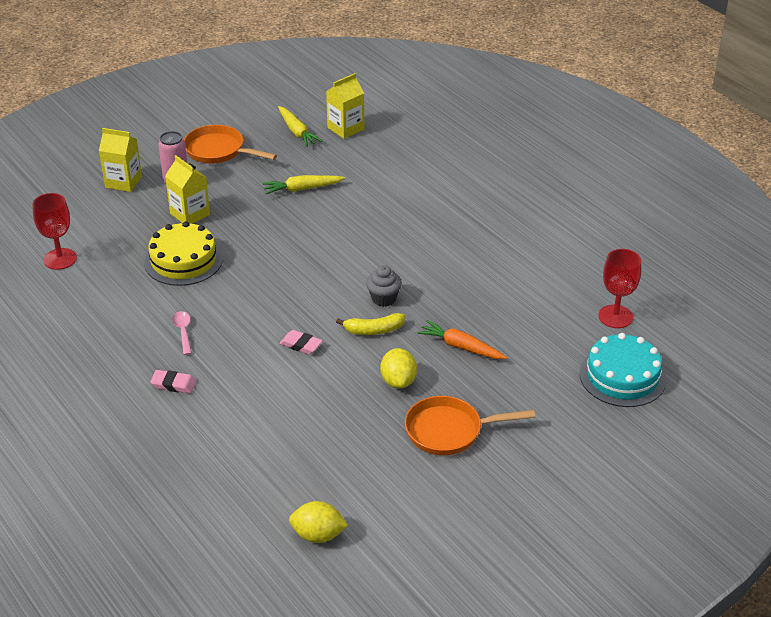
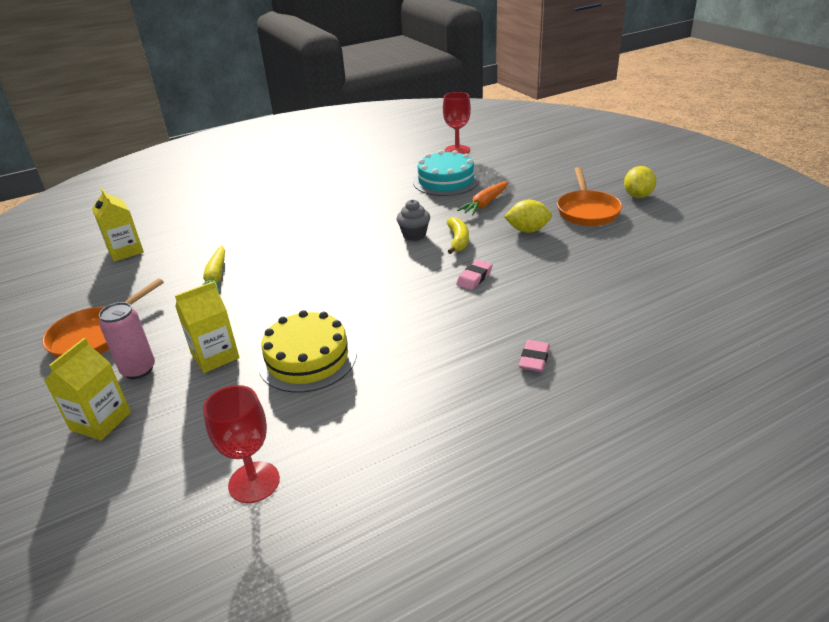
camera: 80 degrees left, 5 degrees down
(183, 332) = (442, 354): pink spoon -> none
(297, 132) = (105, 280): yellow carrot -> none
(318, 535) = (729, 269): yellow lemon -> yellow lemon (638, 195)
(622, 376) = (522, 151): turquoise cake -> turquoise cake (446, 181)

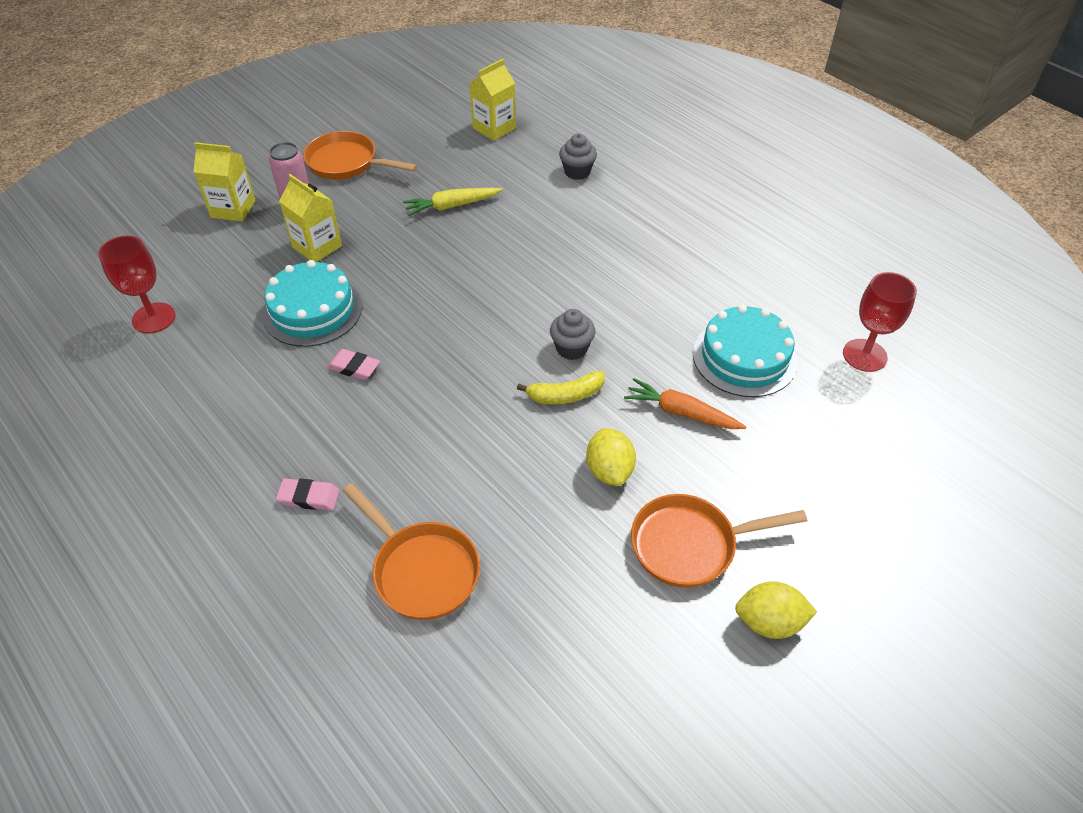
camera: 75 degrees right, 15 degrees up
(221, 219) = (577, 172): none -> grey cupcake
(307, 358) = (312, 310): yellow cake -> turquoise cake
(474, 278) = (474, 423): pink eraser -> pink eraser (354, 367)
(606, 305) = (422, 570): none -> orange pan

